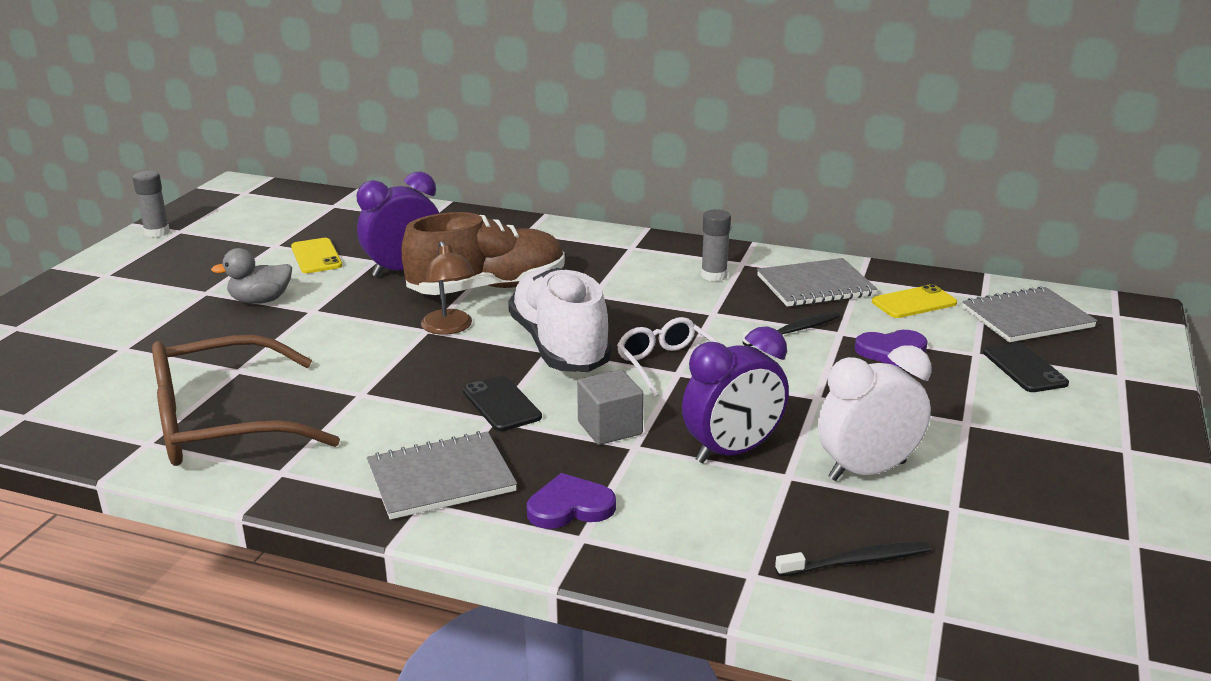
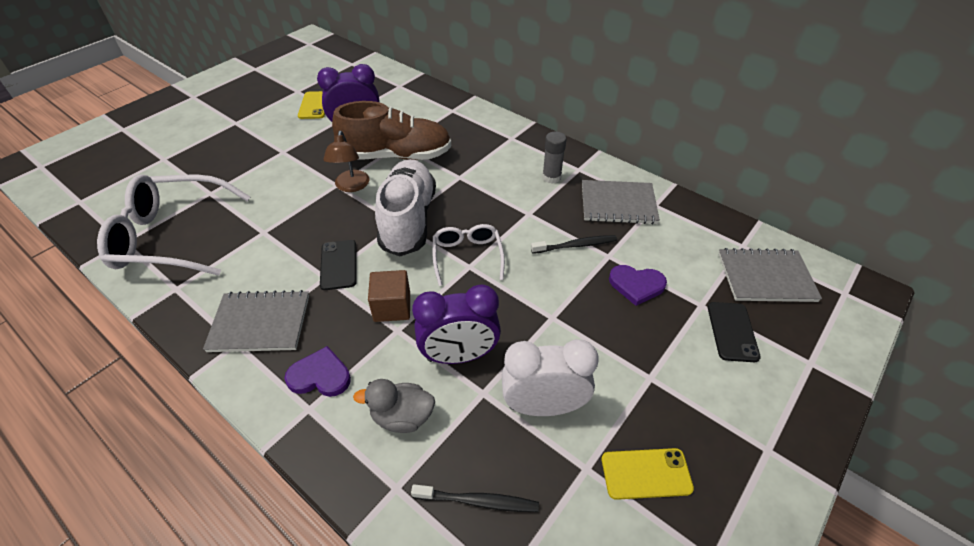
camera: 20 degrees right, 20 degrees up
(157, 232) = (242, 67): grey glue stick -> none
(221, 424) = (171, 236): brown glasses -> white glasses
(260, 300) = (260, 136): grey duck -> grey duck (402, 417)
(610, 428) = (392, 307): grey cube -> brown cube
(914, 302) = (683, 238): yellow phone -> yellow phone (646, 473)

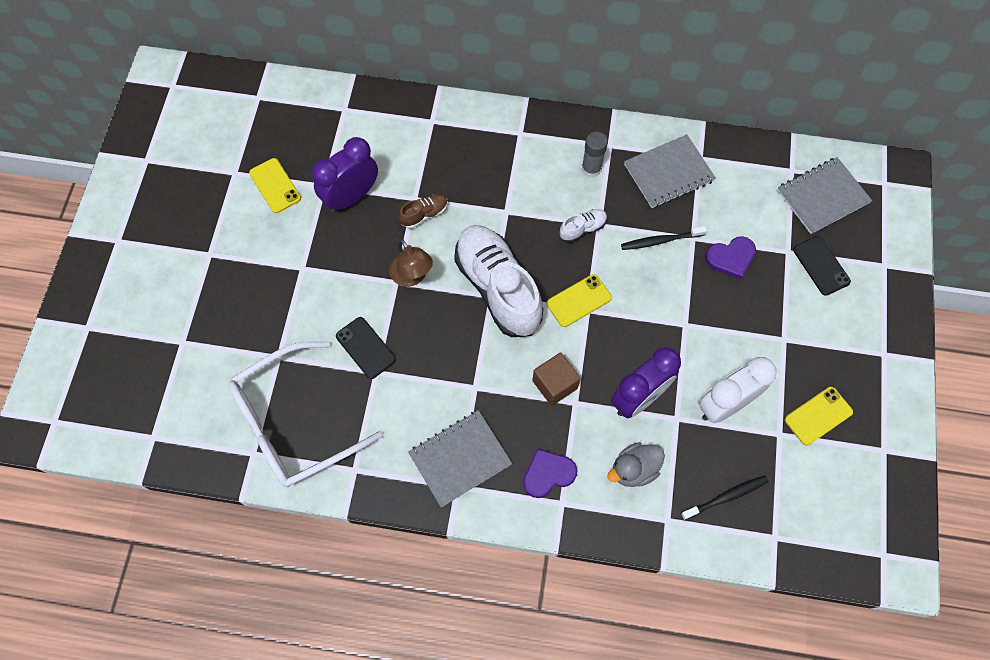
camera: 30 degrees left, 20 degrees up
(338, 265) = (476, 369): black phone -> black phone (365, 348)
(396, 156) = (424, 214): brown shoe -> brown shoe, size x0.42
(467, 256) = (579, 300): white glasses -> yellow phone
(512, 211) = (582, 229): none -> white shoe
(576, 245) = (660, 241): black toothbrush -> black toothbrush turned 150 degrees counterclockwise

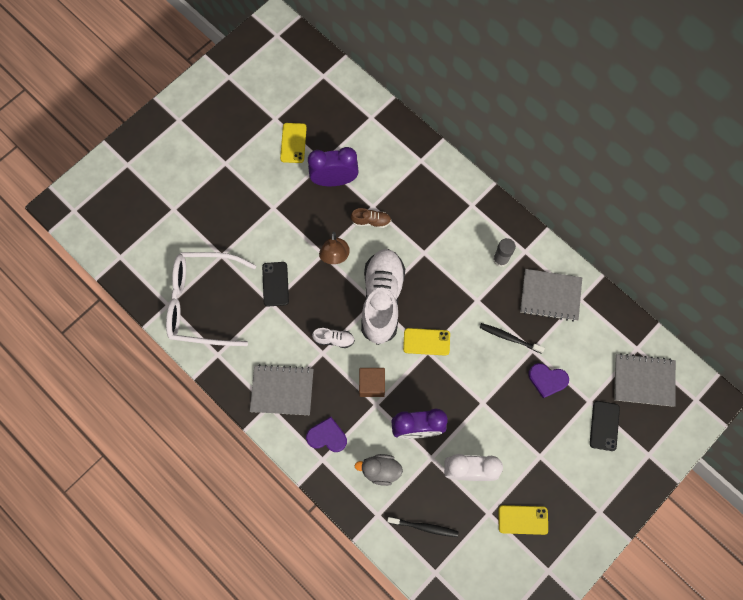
camera: 35 degrees right, 5 degrees up
(582, 229) = (464, 296): white shoe -> white shoe (334, 339)

